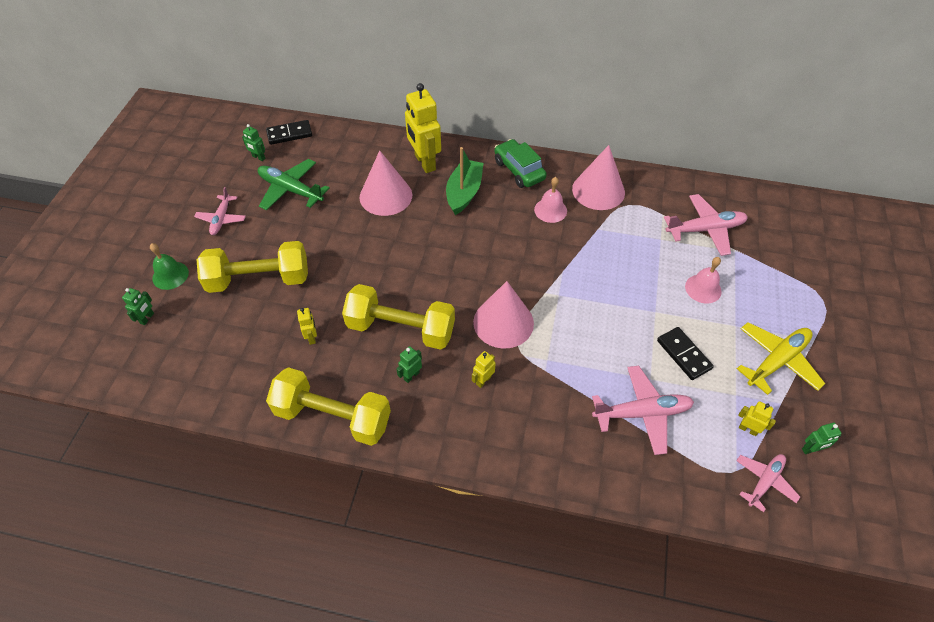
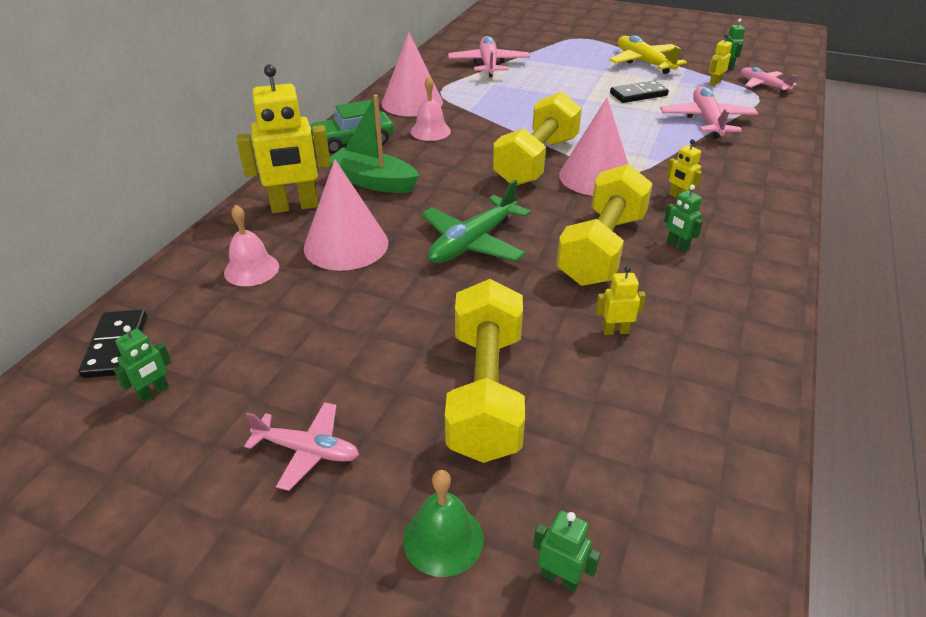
camera: 80 degrees left, 15 degrees down
(290, 190) = (276, 348): green plane -> green plane (472, 243)
(333, 417) = (753, 315): yellow dumbbell -> yellow dumbbell (536, 161)
(703, 288) = (561, 76): pink bell -> pink bell (251, 269)

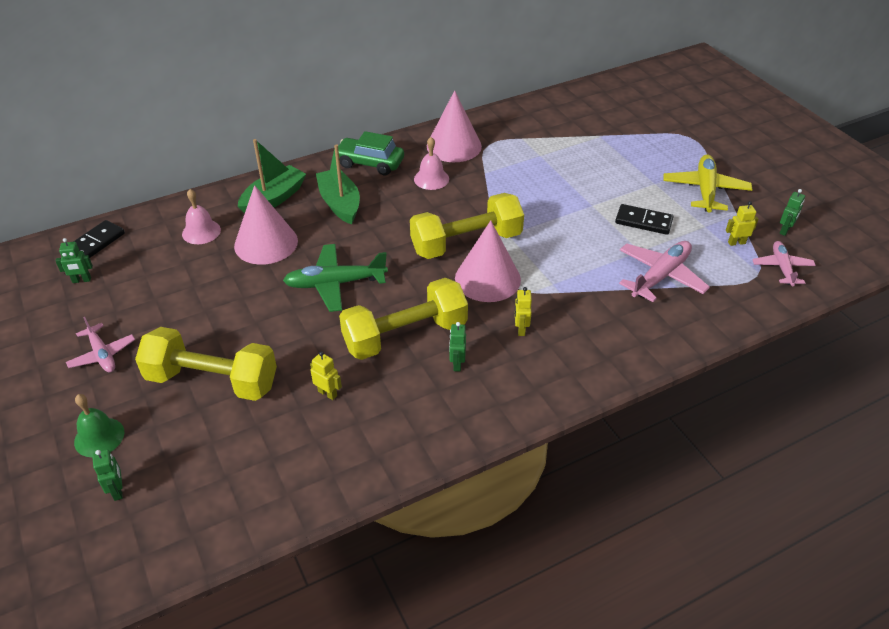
camera: 40 degrees right, 5 degrees up
(295, 206) = (274, 199): yellow robot -> green boat
(486, 392) = (212, 381): yellow dumbbell -> yellow dumbbell turned 60 degrees clockwise
(488, 64) = (564, 133): pink plane -> none

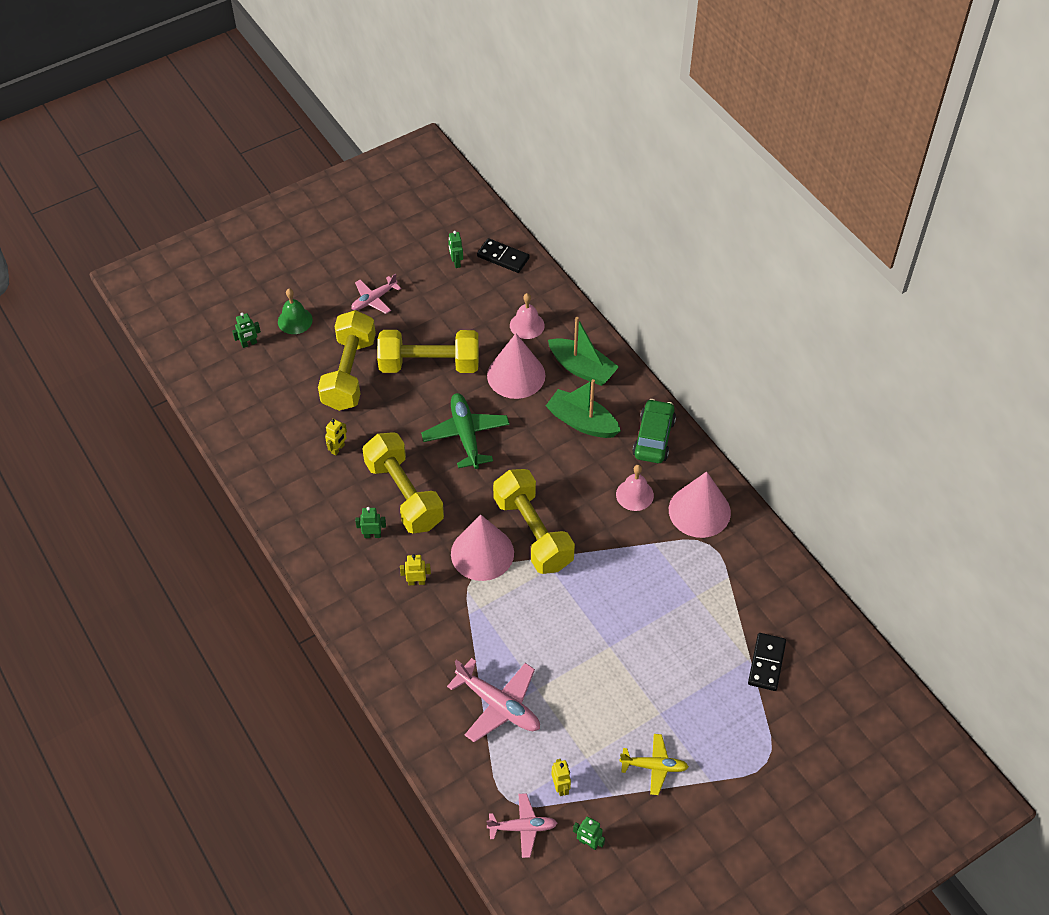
camera: 85 degrees right, 10 degrees up
(226, 308) = (429, 364): none -> yellow dumbbell
(340, 203) = (582, 422): green boat -> green boat turned 120 degrees counterclockwise
(643, 221) = (587, 696): black domino -> black domino (766, 663)
(705, 190) = (654, 766): yellow plane -> yellow plane, size x0.64

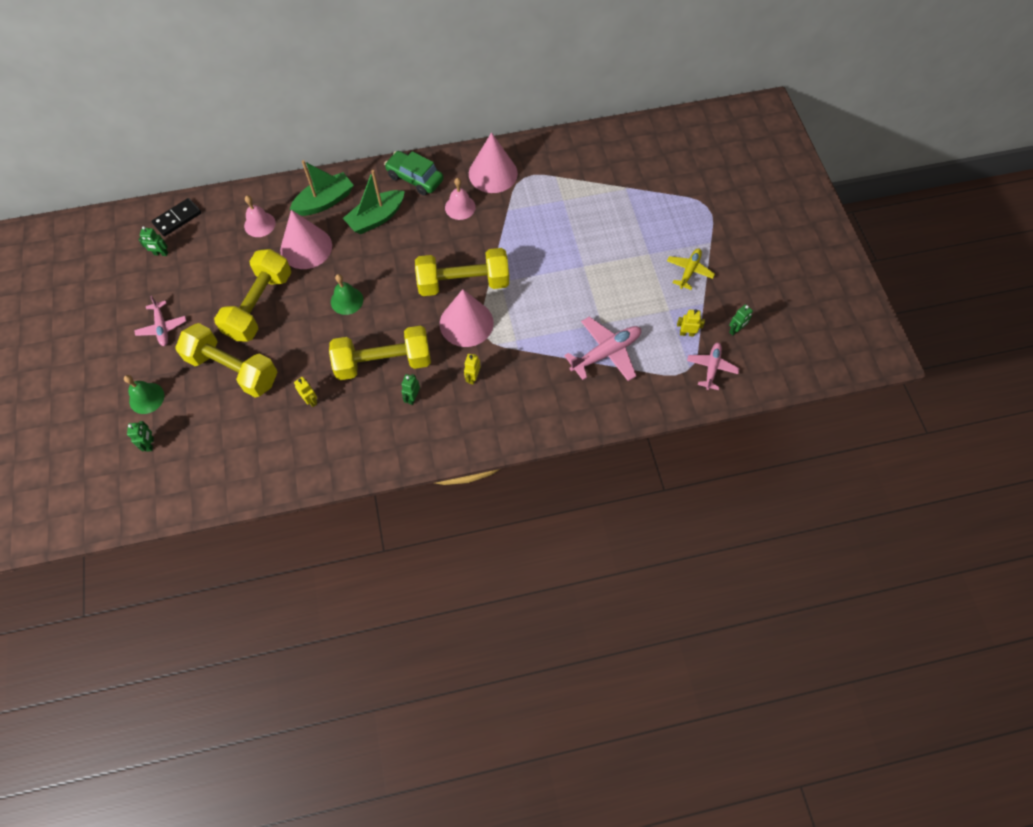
camera: 70 degrees left, 10 degrees up
(466, 435) = (347, 300): green plane -> green bell
(766, 663) = (632, 179): black domino -> none

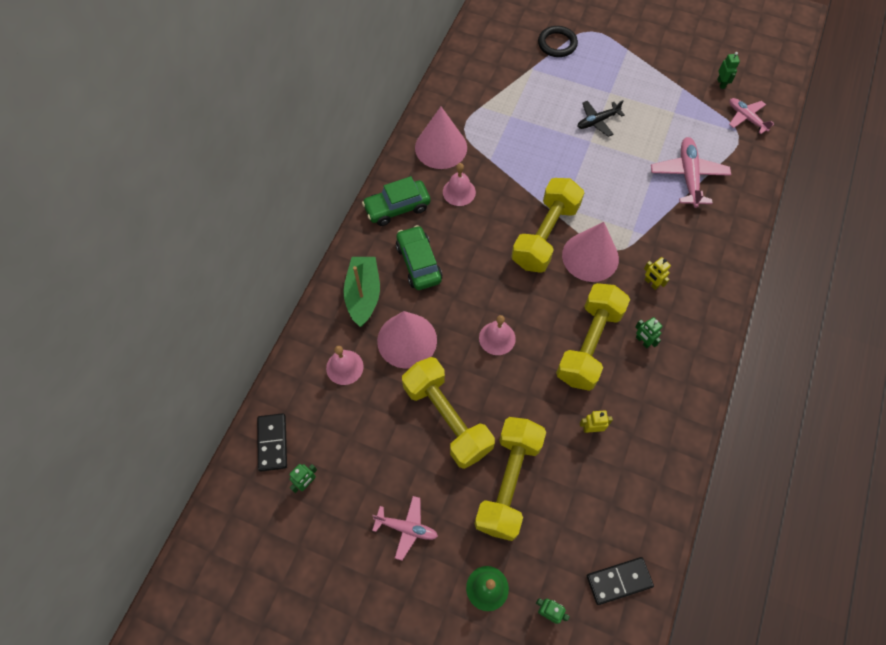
camera: 55 degrees left, 0 degrees up
(198, 478) = (619, 581): none -> black domino
(233, 369) = (508, 482): yellow dumbbell -> yellow dumbbell turned 45 degrees counterclockwise
(347, 300) = (497, 338): green bell -> pink bell
(376, 218) = (418, 263): green boat -> green car
(609, 260) = (597, 121): none -> black plane
(669, 190) = (557, 44): none -> black ring
(686, 333) = (704, 114): yellow robot -> none
(689, 271) = (645, 78): yellow plane -> none

